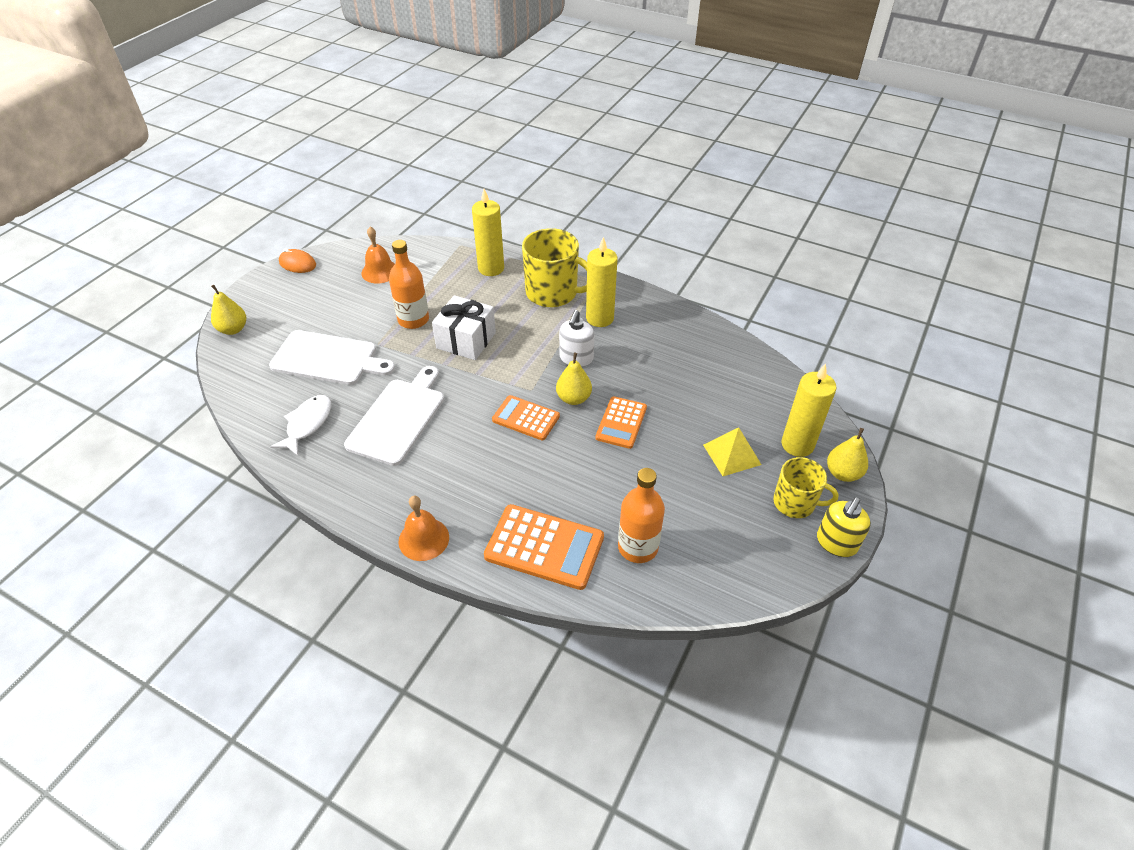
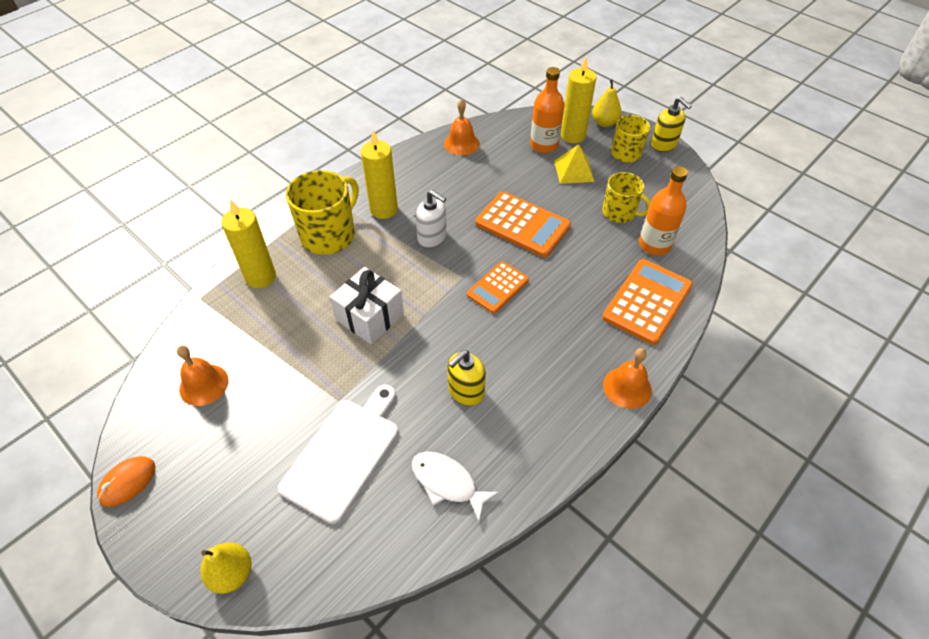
camera: 75 degrees left, 5 degrees up
(398, 418) = (465, 391): white cutting board -> yellow soap dispenser
(413, 320) = (313, 360): orange bottle -> orange bottle (544, 145)
(573, 398) = (483, 249): yellow pear -> none
(621, 423) = (522, 225): orange calculator -> orange calculator, size x1.57
(678, 507) = (619, 212): none -> yellow mug
(726, 352) = (461, 143): none -> orange bell

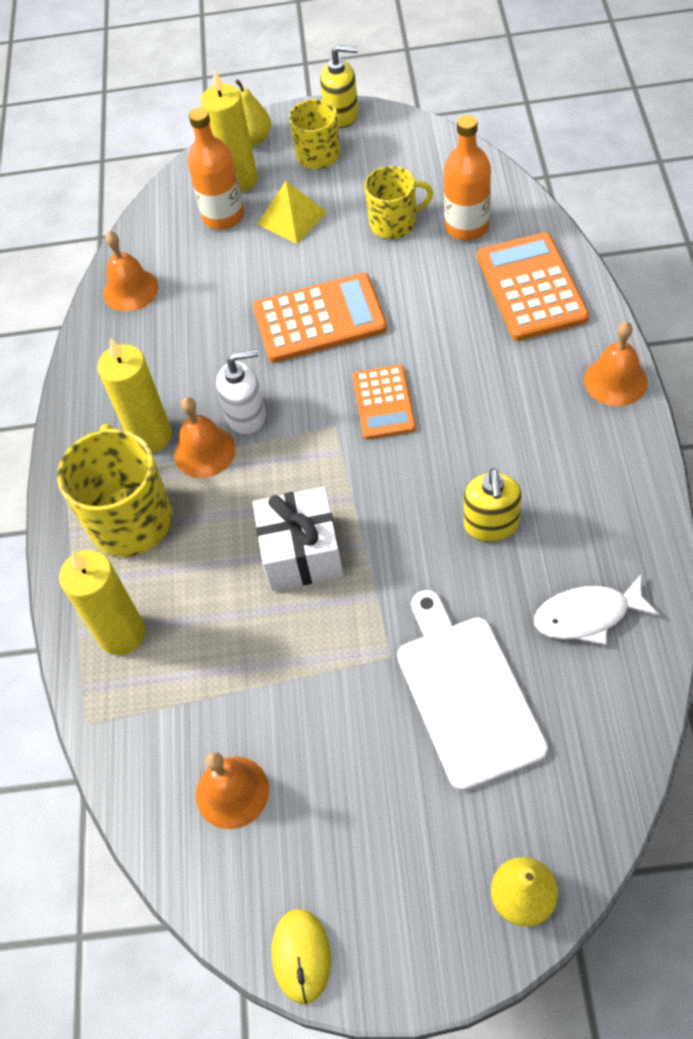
camera: 40 degrees left, 5 degrees up
(127, 482) = (301, 956): orange mouse -> yellow mouse
(394, 236) = (204, 451): none -> orange bell

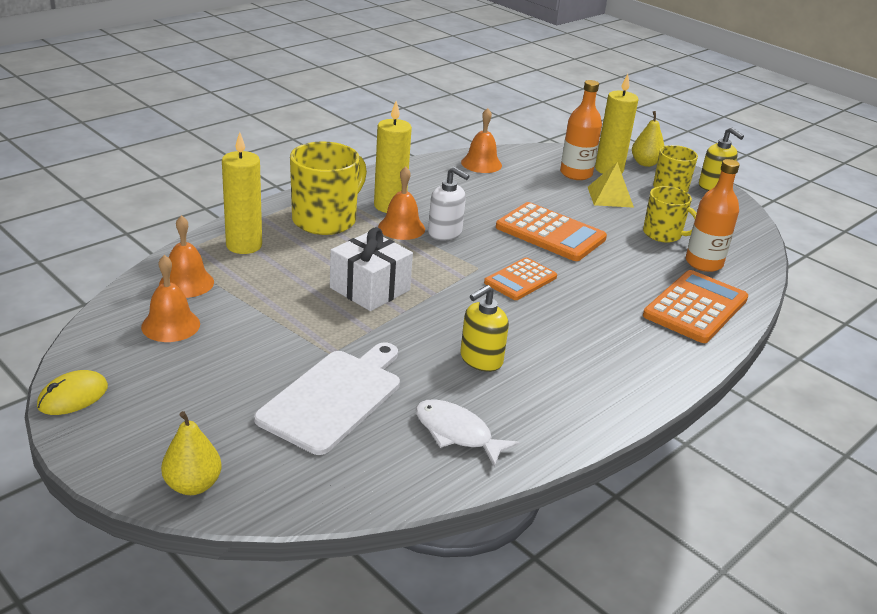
camera: 40 degrees right, 25 degrees down
(615, 381) = (672, 374): orange bell -> orange bell (186, 283)

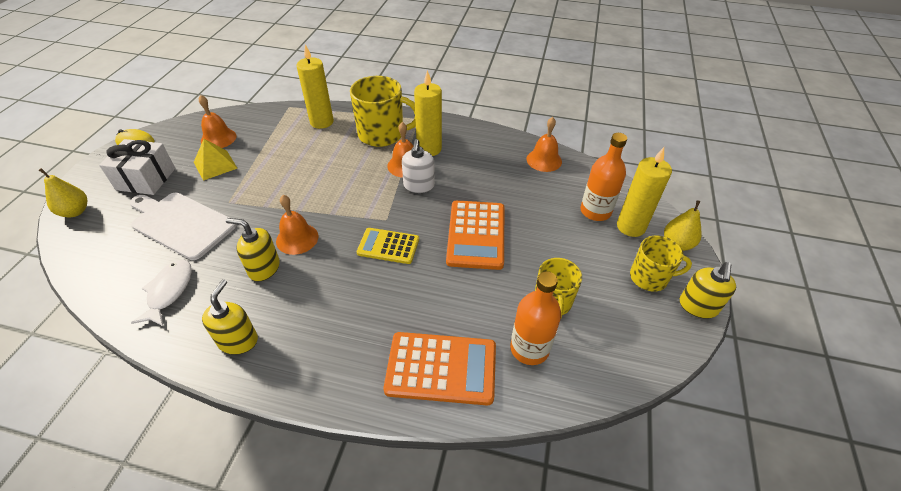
camera: 60 degrees right, 15 degrees up
(186, 283) = (264, 123): orange bell -> orange bell (297, 238)
(334, 397) = (181, 224): white cutting board -> white cutting board turned 150 degrees counterclockwise
(370, 289) = (314, 186): white gift -> white gift (146, 179)
(520, 280) = (388, 246): orange calculator -> yellow calculator
(577, 404) = (238, 340): none -> yellow soap dispenser
(610, 197) = (580, 245): yellow pyramid -> yellow pyramid (215, 165)

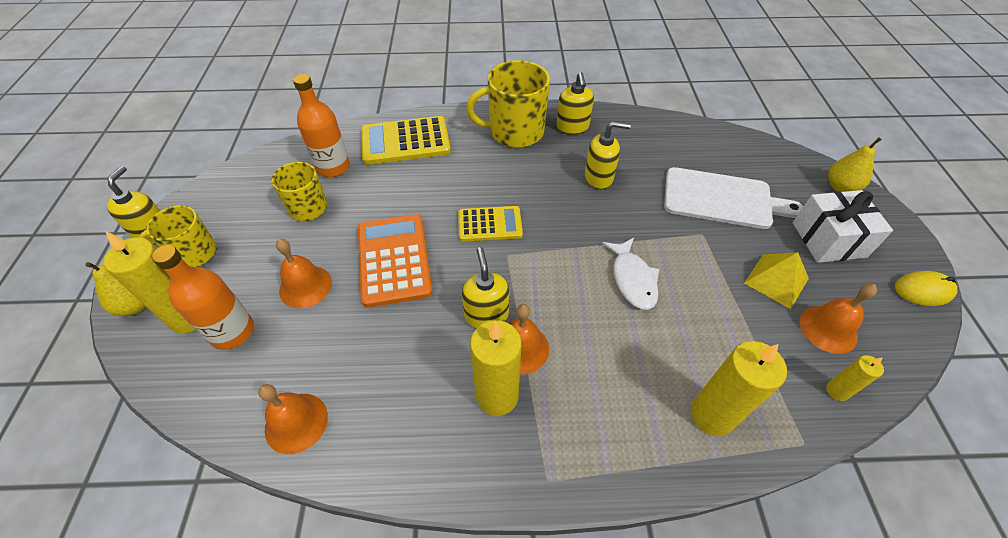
camera: 165 degrees right, 5 degrees up
(169, 291) = (661, 144): white fish -> white fish (632, 279)
(249, 117) = (837, 391): none -> yellow candle
(297, 238) = (590, 211): orange bell -> orange bell (305, 286)
(382, 134) = (590, 412): yellow mug -> yellow mug (515, 132)
(419, 186) = (486, 315): white soap dispenser -> yellow soap dispenser
(441, 368) = (405, 141): orange calculator -> yellow calculator

